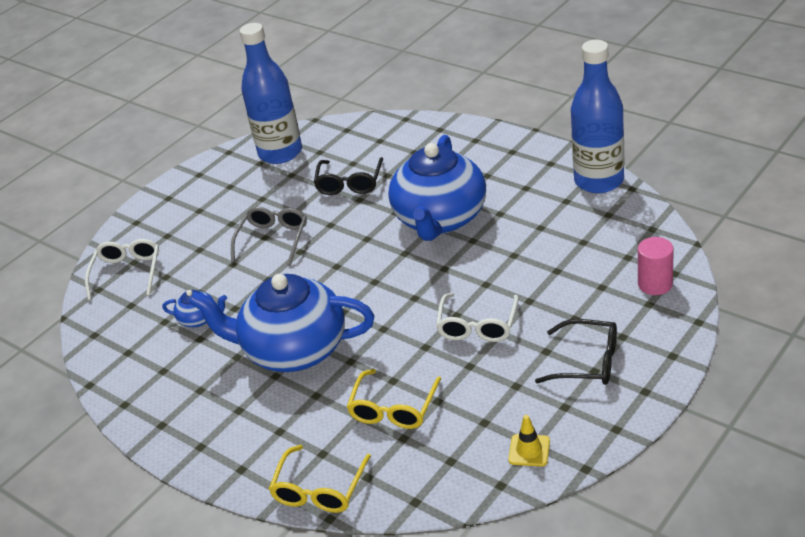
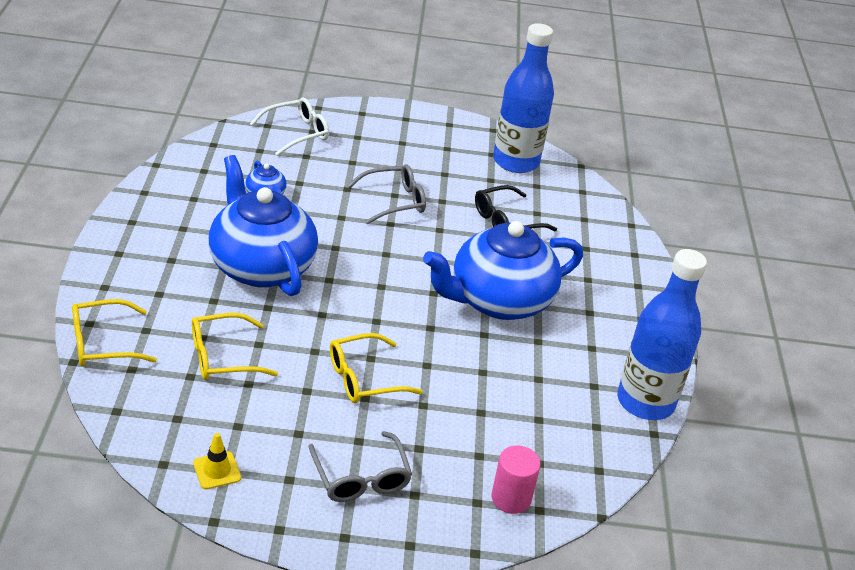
camera: 45 degrees right, 0 degrees up
(477, 326) = (364, 378): white glasses -> yellow glasses
(587, 362) = (361, 478): black glasses -> grey glasses

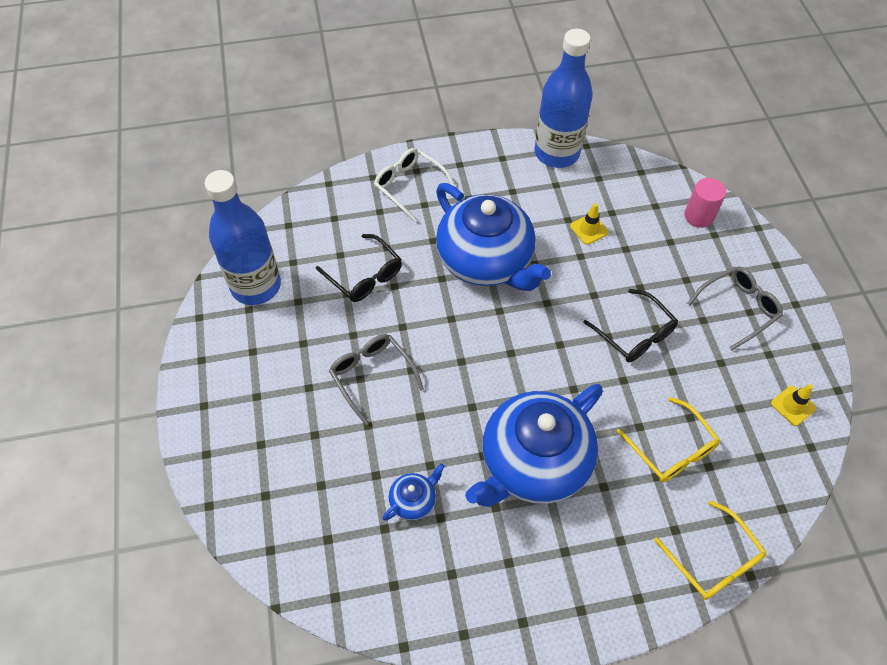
camera: 100 degrees left, 20 degrees up
(296, 133) = (276, 511): white glasses -> white glasses (409, 186)
(364, 378) = (635, 334): yellow glasses -> black glasses
(518, 391) = (589, 229): none -> yellow traffic cone

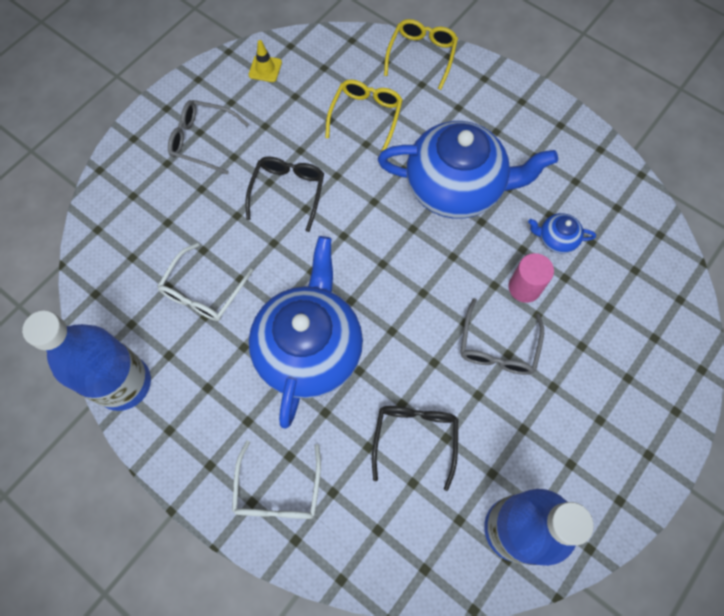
camera: 130 degrees left, 10 degrees up
(589, 229) = (203, 291): yellow traffic cone -> white glasses
(699, 216) = (119, 218): pink cylinder -> pink cylinder (524, 287)

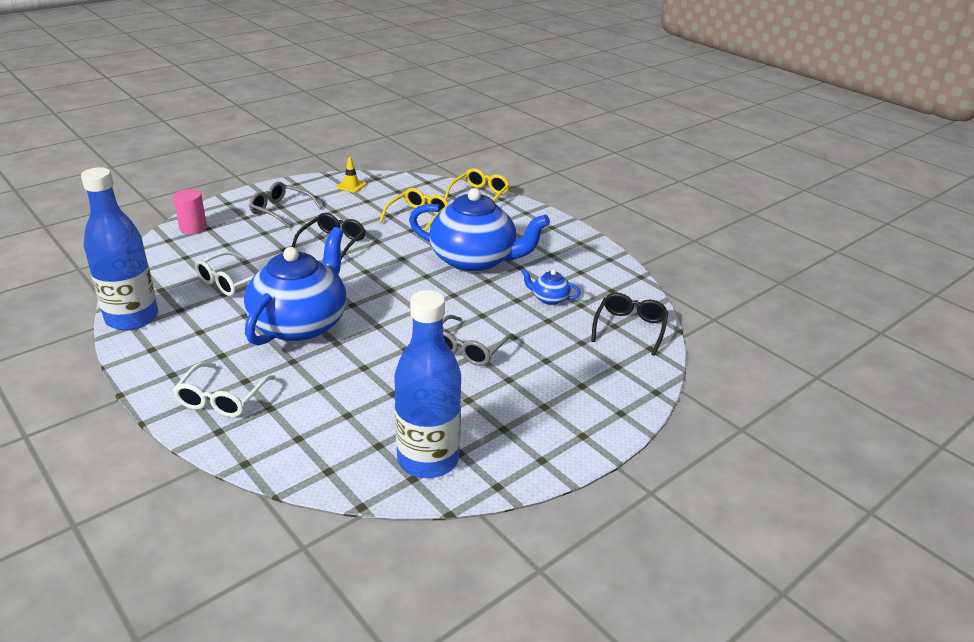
camera: 10 degrees right, 35 degrees down
(415, 438) = (364, 389): black glasses -> black glasses (630, 328)
(524, 287) = (508, 320): pink cylinder -> pink cylinder (193, 228)

